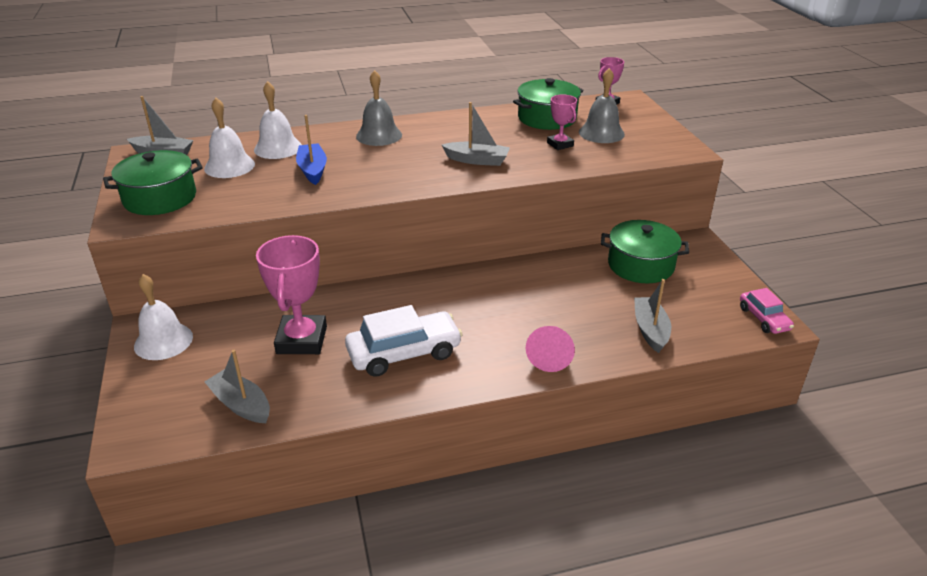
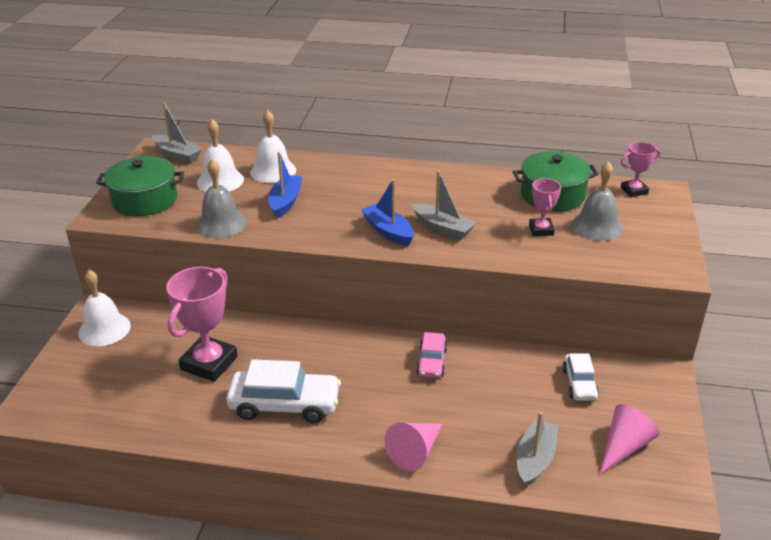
camera: 25 degrees right, 0 degrees up
(241, 405) = (124, 408): grey boat -> none
(379, 135) = (371, 178): grey bell -> grey bell (221, 224)
(431, 173) = (388, 231): none -> blue boat
(640, 265) = (579, 384): green pot -> white car
(708, 300) = (624, 446): none -> pink cone
(764, 318) = (671, 488): pink car -> pink car (431, 362)

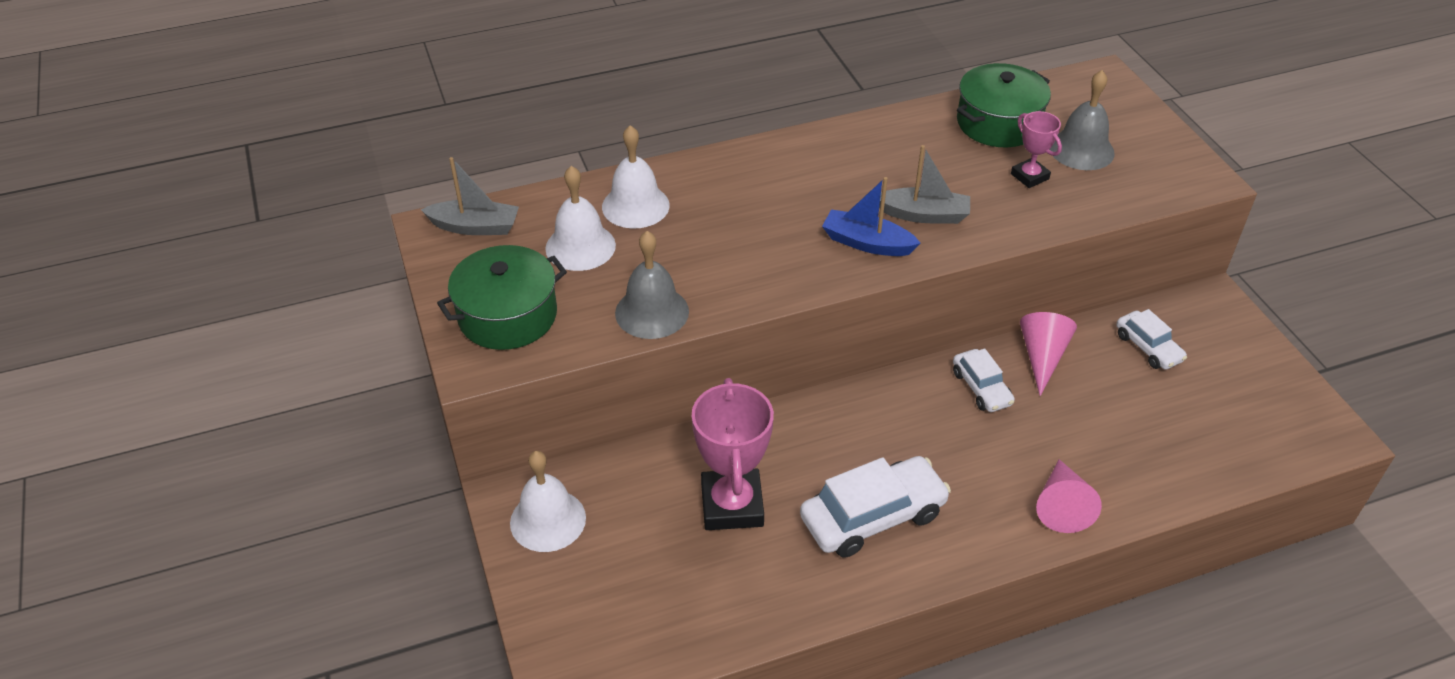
camera: 30 degrees left, 10 degrees up
(285, 202) = (700, 247): blue boat -> none
(431, 362) = (981, 388): pink car -> white car
(535, 459) = (1181, 456): grey boat -> none
(624, 446) = (1246, 402): pink cone -> pink cone (1042, 357)
(634, 191) = (1075, 86): pink trophy -> none

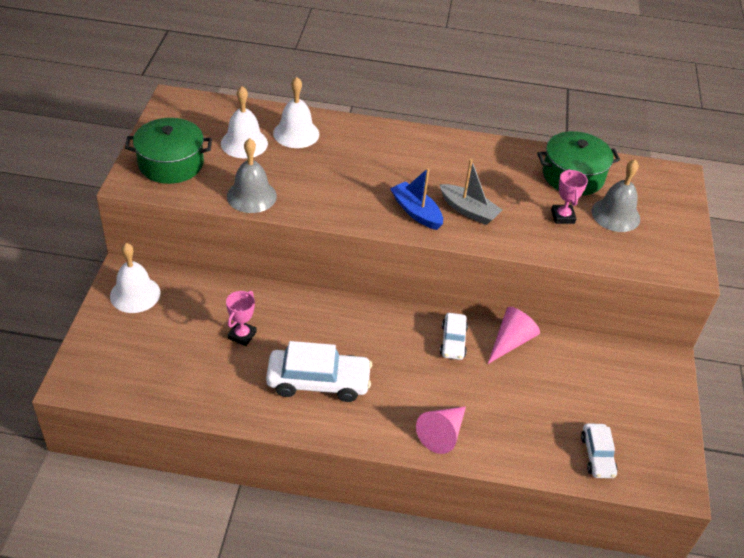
camera: 25 degrees right, 0 degrees up
(475, 227) = (196, 108): grey boat -> none
(732, 505) = (242, 335): pink trophy -> pink trophy, size x0.54
(1148, 347) = (590, 369): white car -> white car (597, 455)

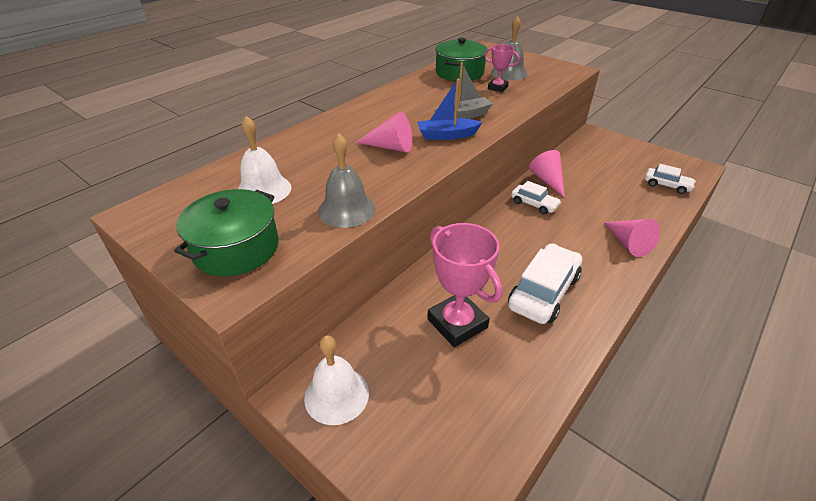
camera: 55 degrees left, 5 degrees down
(242, 335) = (457, 323): pink trophy -> pink trophy, size x1.87
(296, 133) = (286, 158): white bell -> none
(363, 184) = (390, 147): none -> pink cone

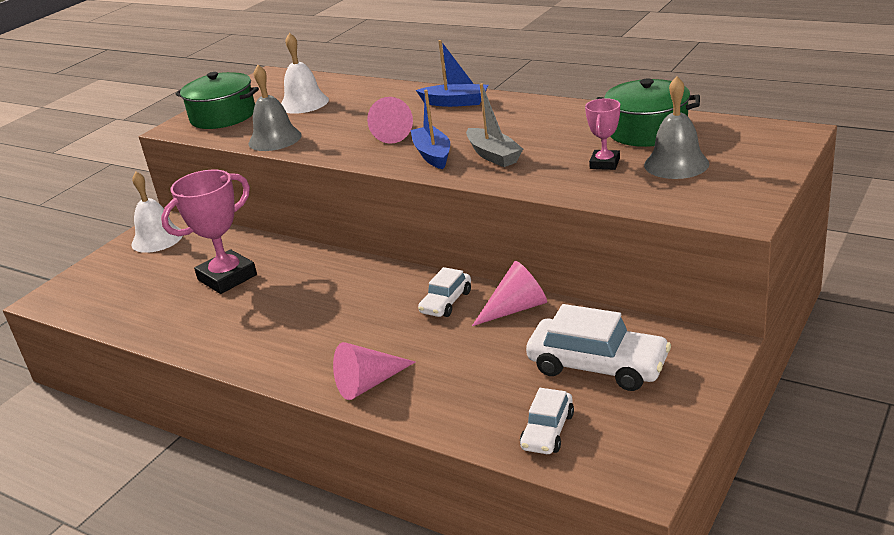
camera: 85 degrees right, 10 degrees down
(351, 119) = (455, 102): none -> blue boat
(543, 292) = (271, 322): white car -> white car (597, 366)

